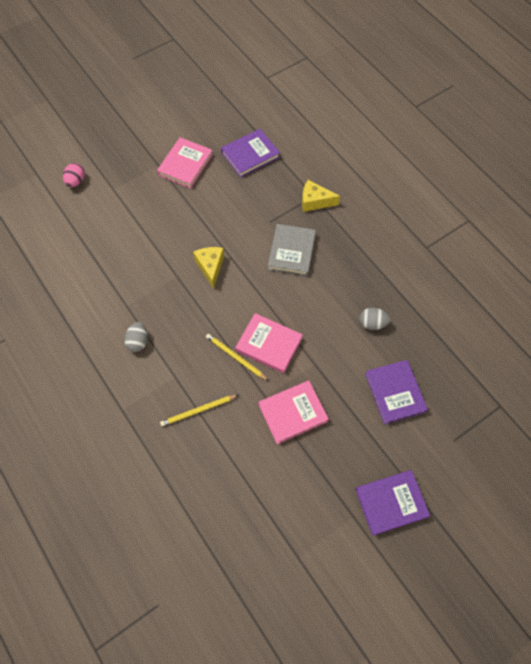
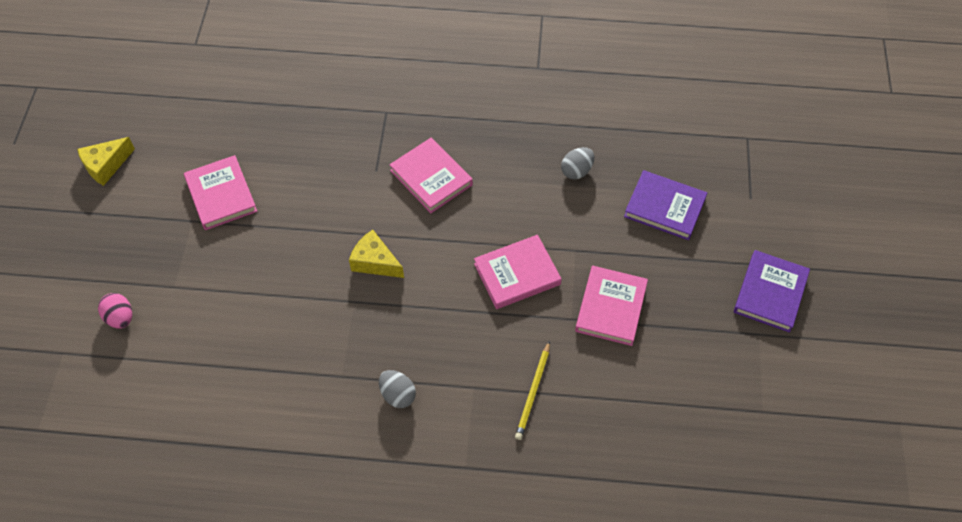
camera: 50 degrees left, 5 degrees down
(235, 357) = (504, 314): yellow pencil -> none
(250, 155) = (276, 129): purple book -> none
(291, 251) = (431, 178): grey book -> pink book
(315, 201) = (393, 116): yellow cheese -> yellow cheese (106, 166)

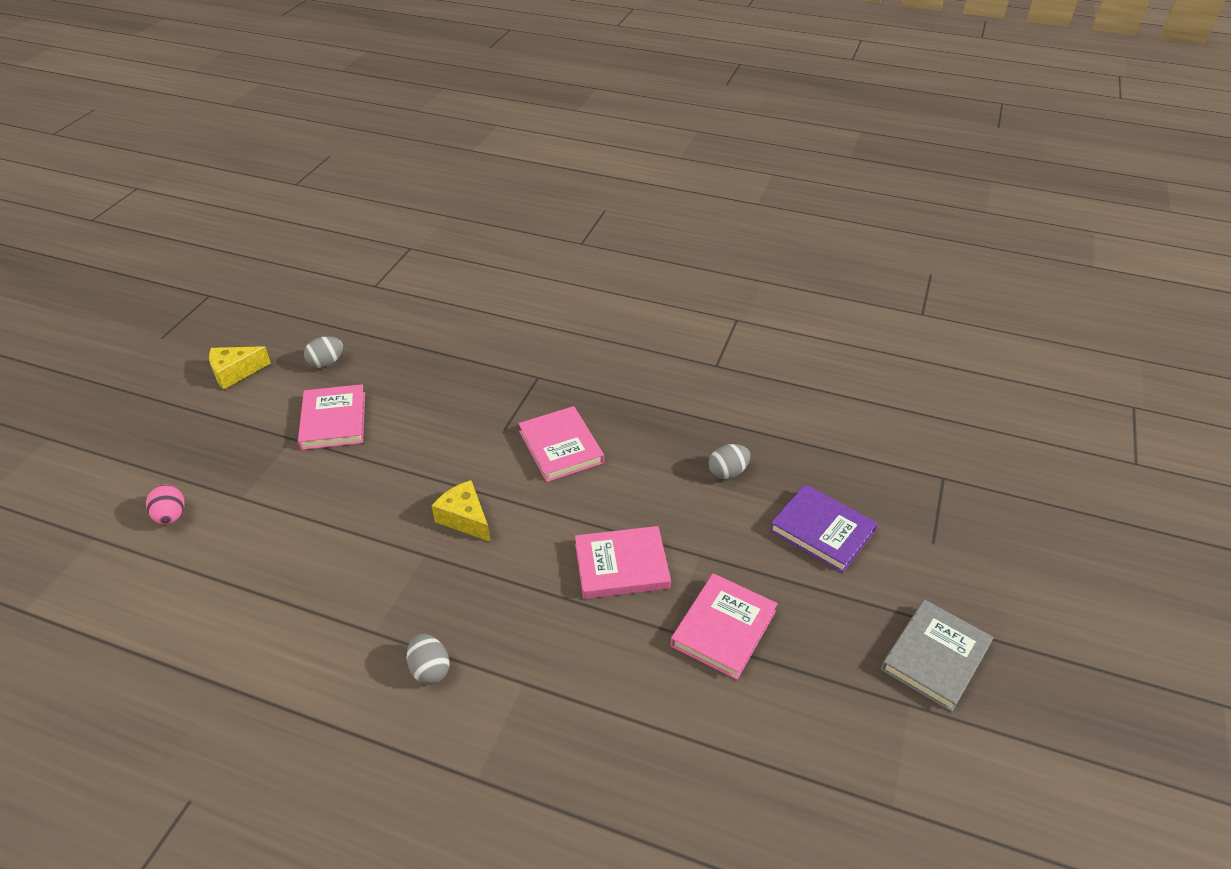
camera: 15 degrees right, 15 degrees down
(187, 138) = (326, 363): none -> grey egg
(533, 392) = (594, 706): yellow pencil -> none
(770, 293) = (935, 657): purple book -> grey book

